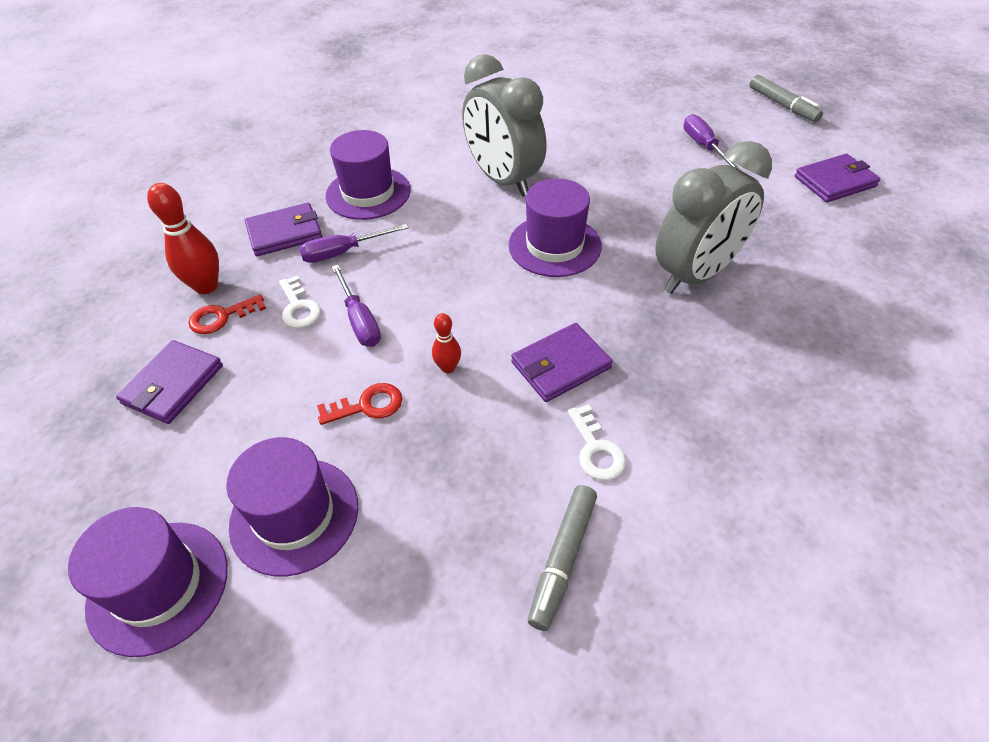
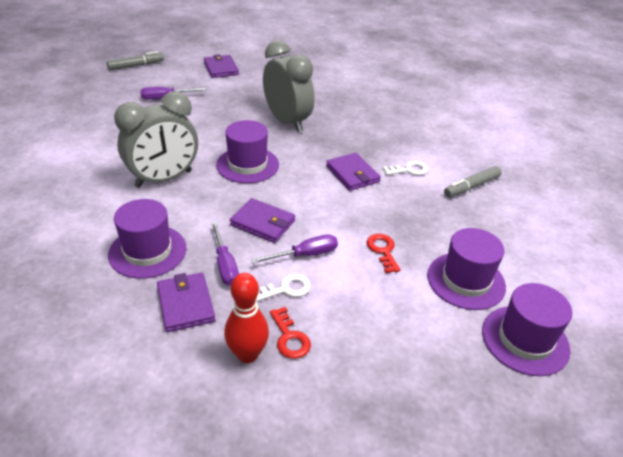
camera: 90 degrees left, 10 degrees down
(173, 384) = (364, 360): purple wallet -> purple wallet (263, 223)
(448, 368) = (352, 216): red bowling pin -> none
(563, 559) = (471, 187): grey marker -> grey marker turned 120 degrees clockwise

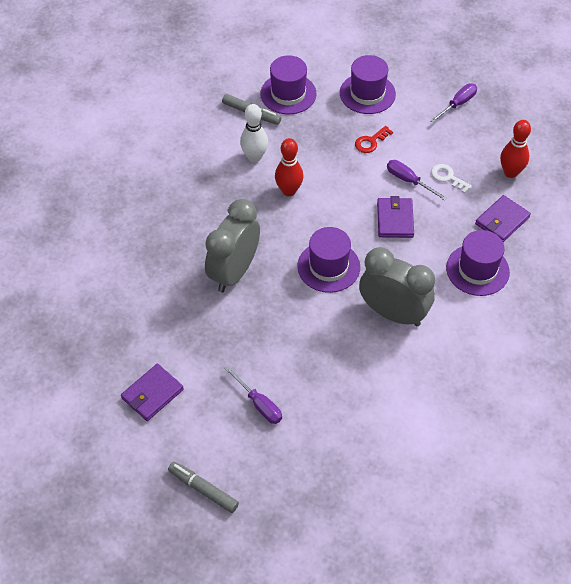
camera: 115 degrees left, 15 degrees up
(225, 265) = (454, 219): purple screwdriver -> purple screwdriver (457, 104)
(290, 338) = (483, 159): red key -> none
(352, 174) = (289, 191): purple wallet -> red bowling pin
(409, 170) = (254, 157): white key -> white bowling pin
(525, 340) = (398, 59): purple hat -> purple hat (288, 94)

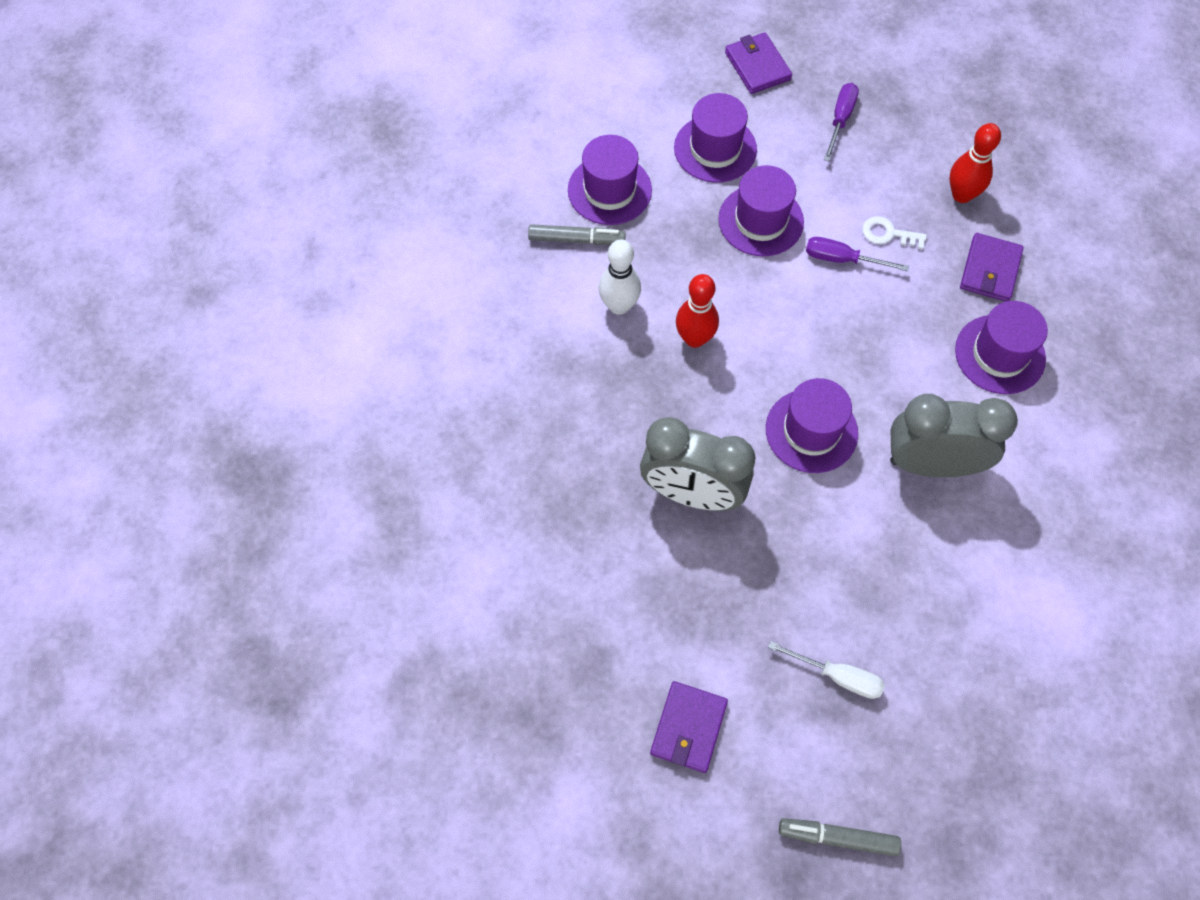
camera: 25 degrees left, 10 degrees up
(234, 272) = (692, 494): grey clock -> grey clock turned 75 degrees counterclockwise
(259, 404) = (837, 676): purple screwdriver -> white screwdriver
(371, 142) = (761, 220): red key -> purple hat
(395, 219) = (856, 324): purple wallet -> purple wallet (757, 66)

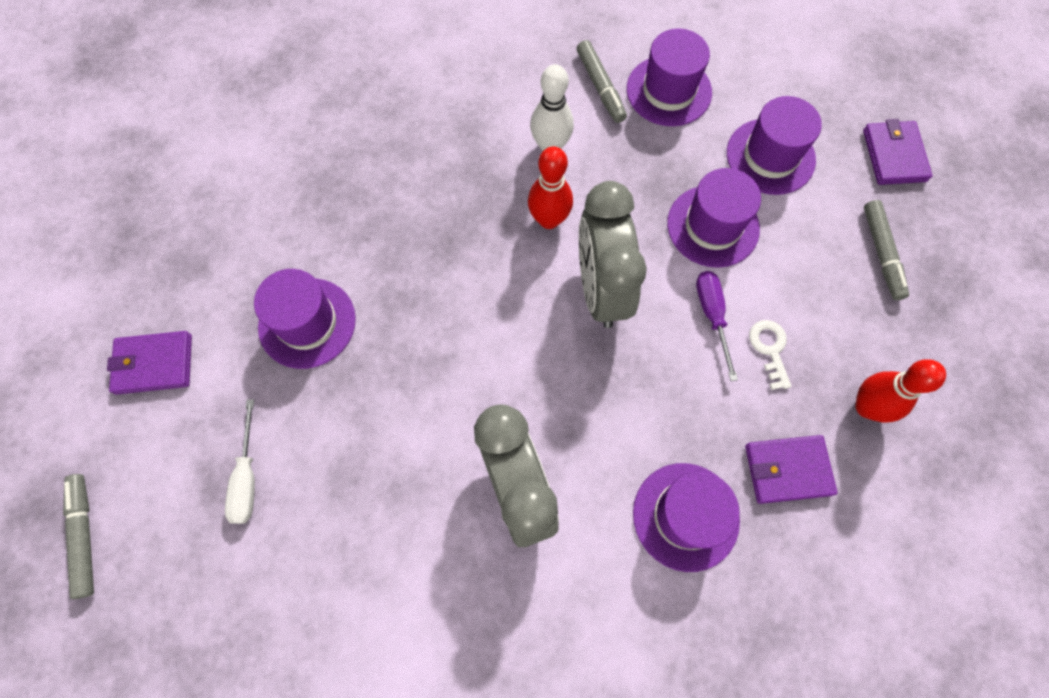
camera: 65 degrees right, 5 degrees up
(692, 494) = (385, 279): grey clock -> grey clock (601, 289)
(757, 66) = (894, 155): purple wallet -> purple wallet turned 45 degrees counterclockwise
(811, 431) = (500, 358): purple hat -> purple hat (307, 323)
(840, 120) = (881, 253): purple screwdriver -> grey marker

